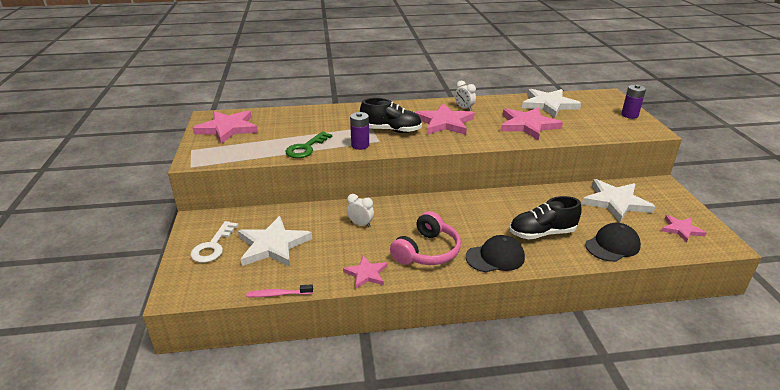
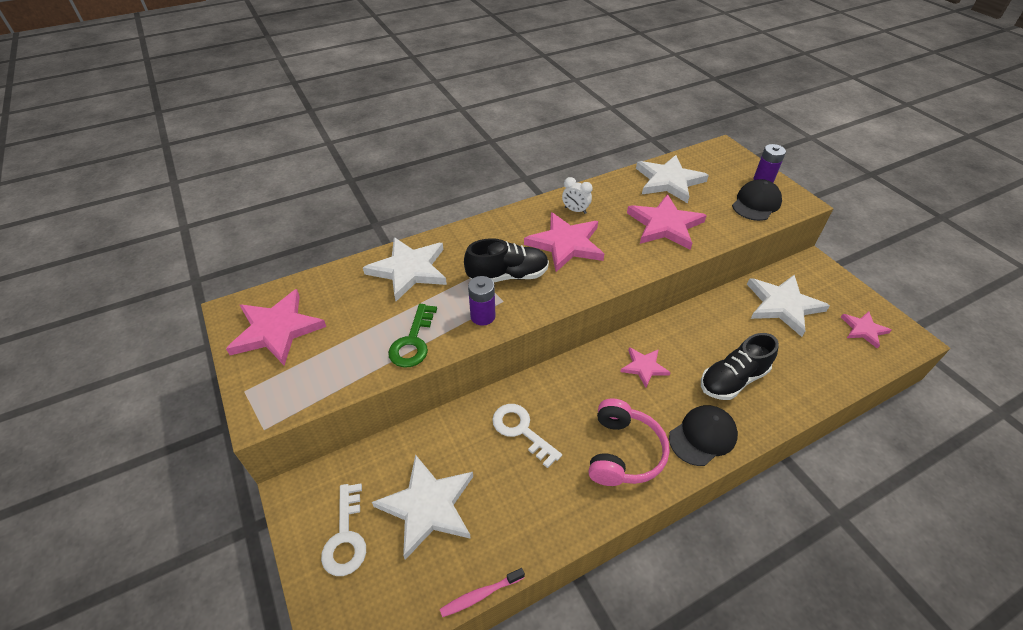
camera: 20 degrees left, 15 degrees up
(327, 117) = (409, 270): none -> white star
(360, 224) = (521, 430): white clock -> white key
(366, 274) = (571, 517): pink star -> pink star (644, 367)
(612, 245) = (811, 376): black cap -> black cap (756, 203)

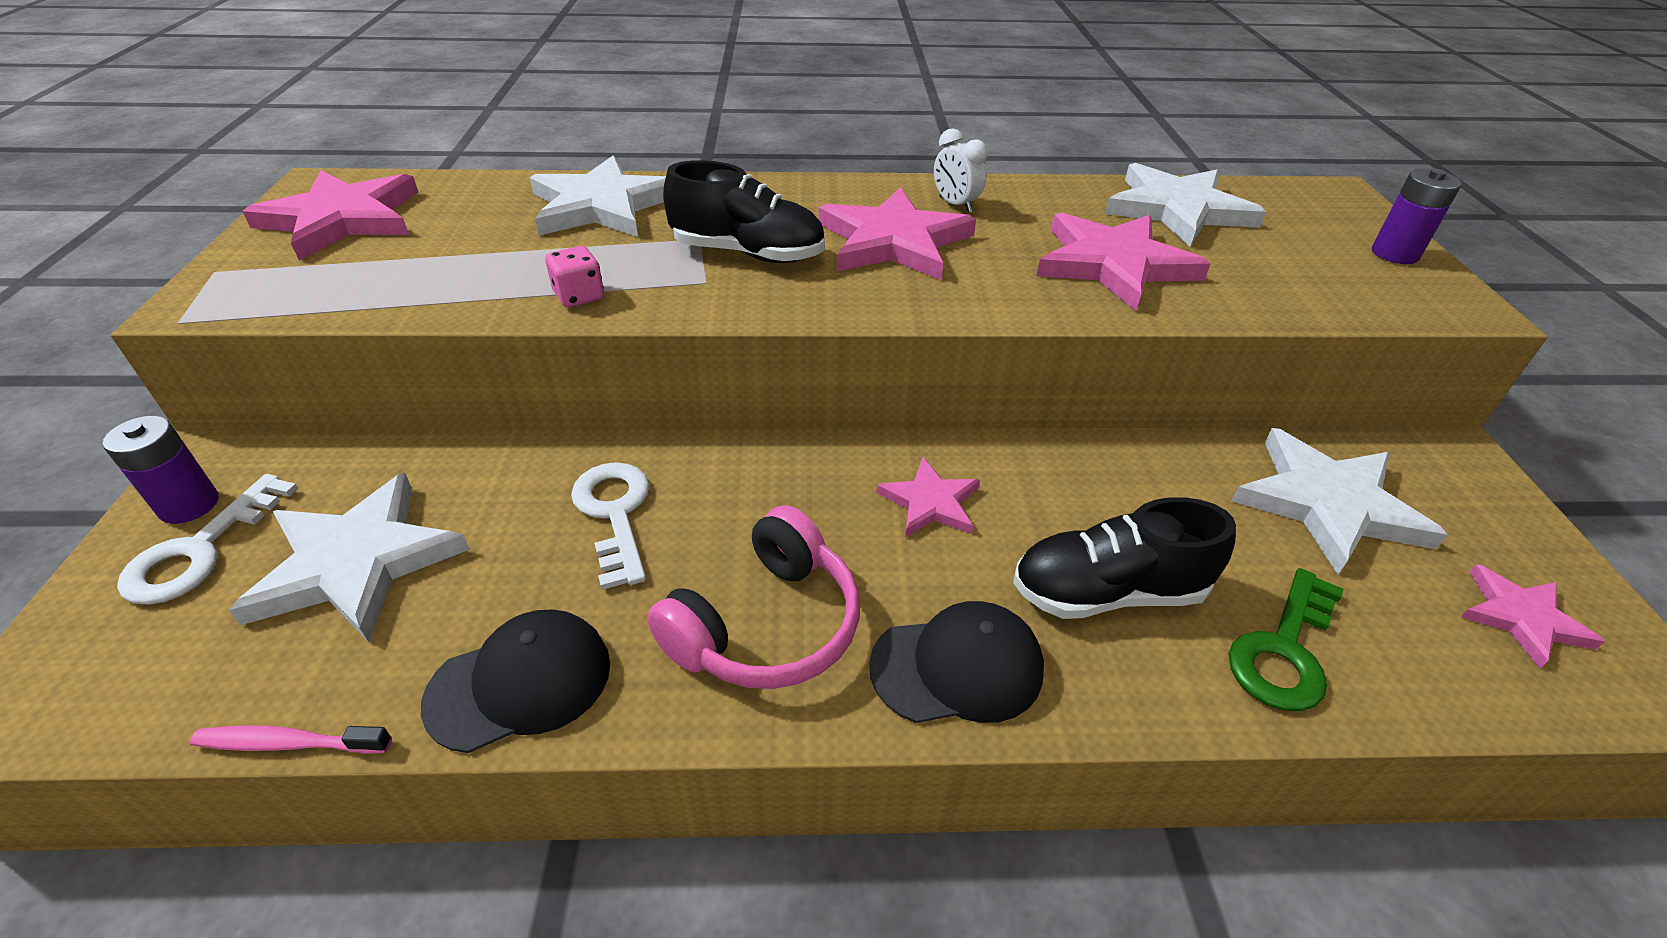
camera: 25 degrees right, 5 degrees down
(413, 341) = (506, 288): green key -> green key (1284, 649)
(453, 332) = (579, 296): none -> pink dice
(483, 316) = (649, 291): purple battery -> purple battery (189, 505)
(756, 203) = (1349, 282): black cap -> black cap (520, 683)

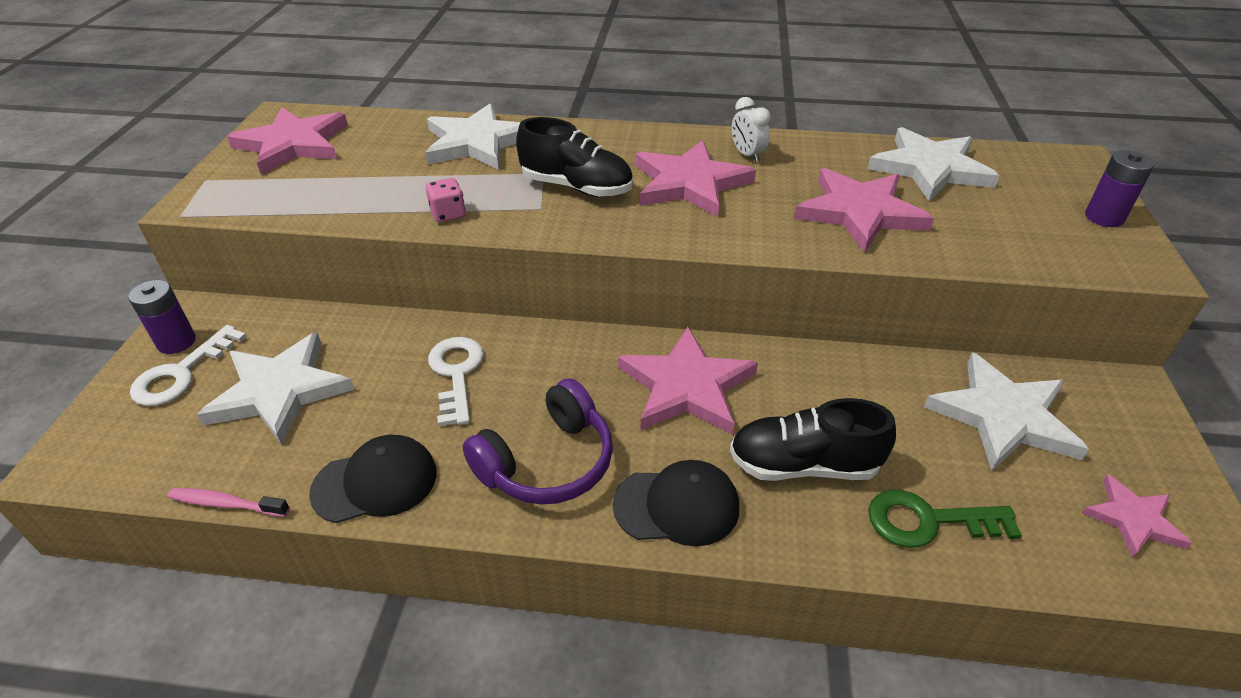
camera: 10 degrees right, 0 degrees up
(766, 625) = (547, 462): pink headphones -> purple headphones
(930, 502) = (686, 386): pink star -> pink star, size x1.78
(1284, 649) = (928, 521): green key -> green key turned 45 degrees clockwise

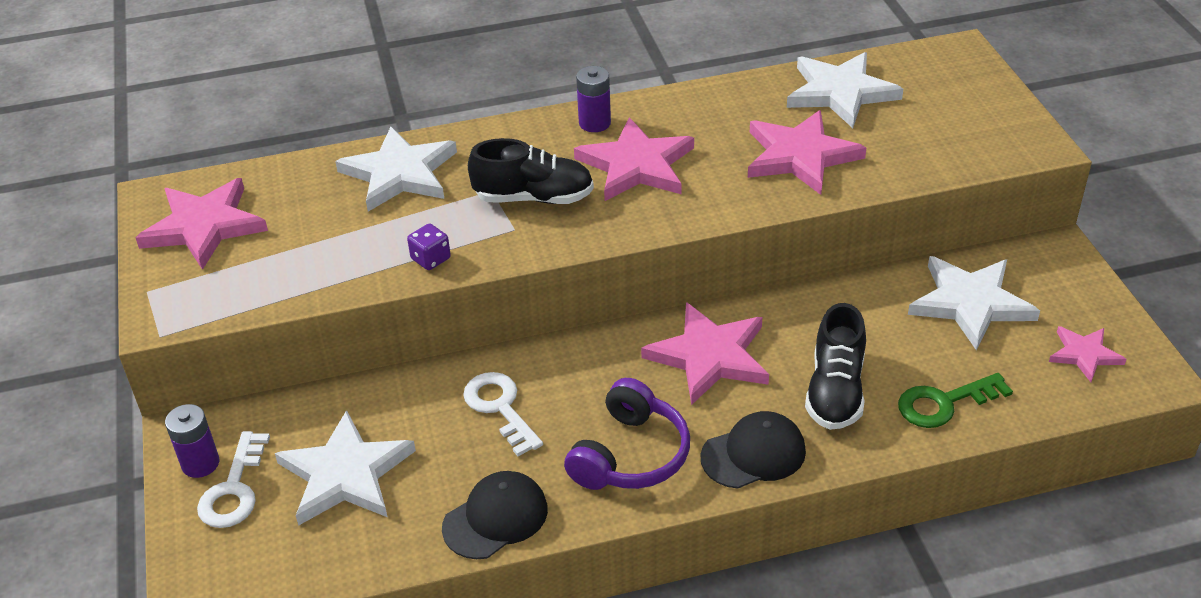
camera: 20 degrees left, 0 degrees up
(226, 503) = (378, 577): pink toothbrush -> none
(448, 214) = (431, 259): pink dice -> purple dice
(747, 155) = (672, 120): white clock -> none
(803, 465) = (835, 391): black shoe -> black shoe turned 60 degrees counterclockwise
(1104, 217) = (997, 107): purple battery -> purple battery (594, 123)

